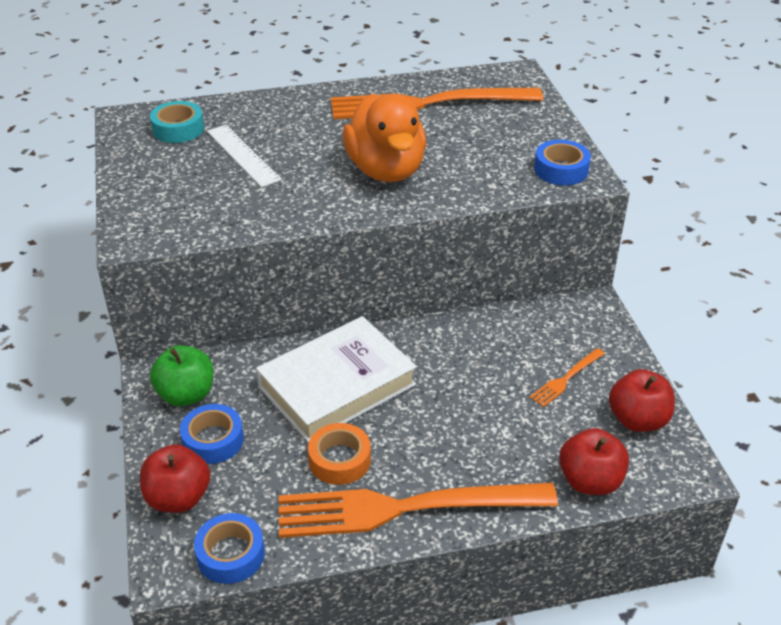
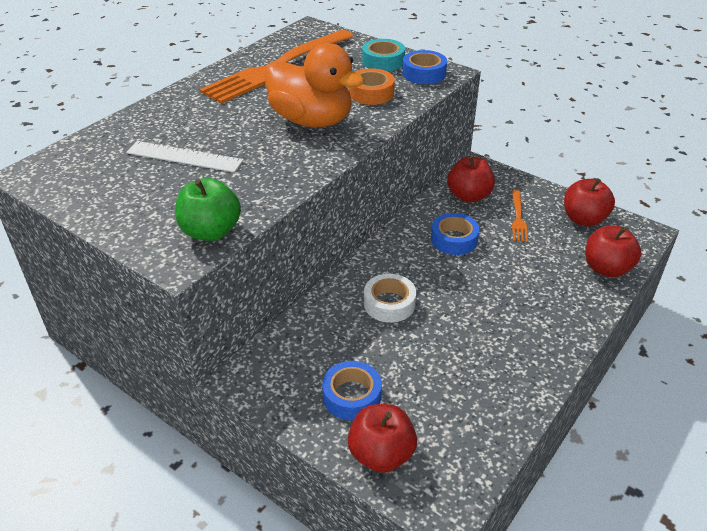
camera: 40 degrees left, 0 degrees up
(178, 129) = (96, 161): turquoise tape -> turquoise tape (383, 61)
(186, 394) = (287, 377): green apple -> green apple (211, 231)
(230, 554) = (470, 465): blue tape -> blue tape (454, 239)
(337, 385) = (389, 304): white book -> white tape
(340, 460) = (455, 350): orange tape -> orange tape (371, 93)
(403, 508) = (533, 354): orange fork -> none
(544, 329) = (469, 196): none -> red apple

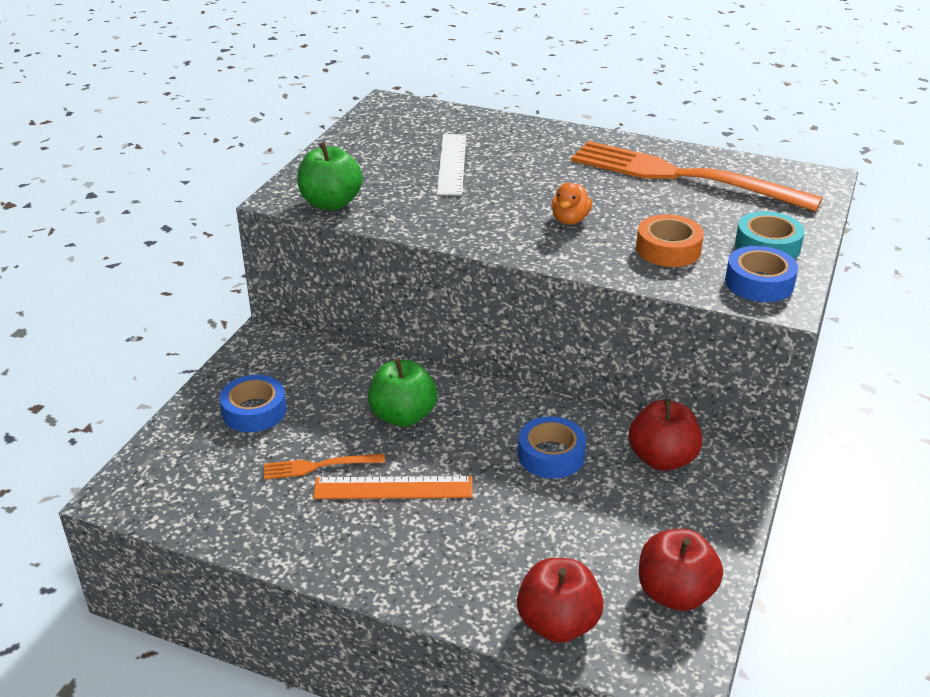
camera: 75 degrees right, 5 degrees down
(311, 120) = (570, 220): orange duck -> orange duck, size x0.43
(381, 454) = (181, 443): red apple -> none
(389, 304) = (403, 416): white tape -> green apple
(471, 321) = (393, 488): none -> orange ruler
(518, 218) = (635, 516): orange fork -> orange fork (318, 466)

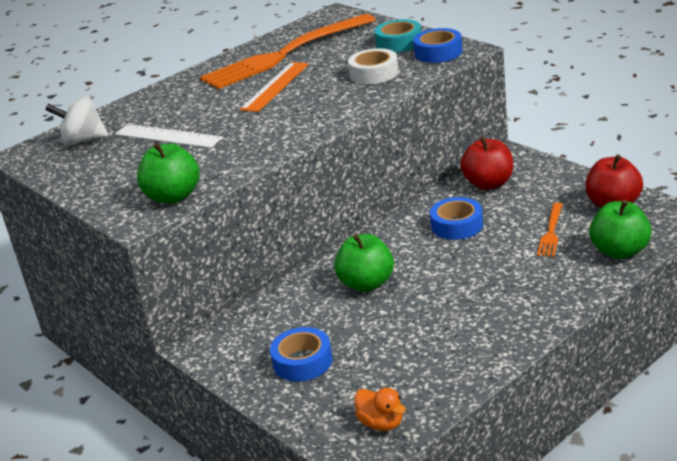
camera: 60 degrees left, 5 degrees down
(318, 466) = (399, 334): orange fork -> orange fork (551, 232)
(393, 488) = (448, 300): orange ruler -> orange ruler (275, 86)
(424, 123) = (83, 141): none -> white spinning top
(558, 623) = (619, 251): red apple -> green apple
(570, 220) = (303, 101): orange duck -> orange duck (381, 423)
(668, 249) = (374, 73): orange tape -> white tape

